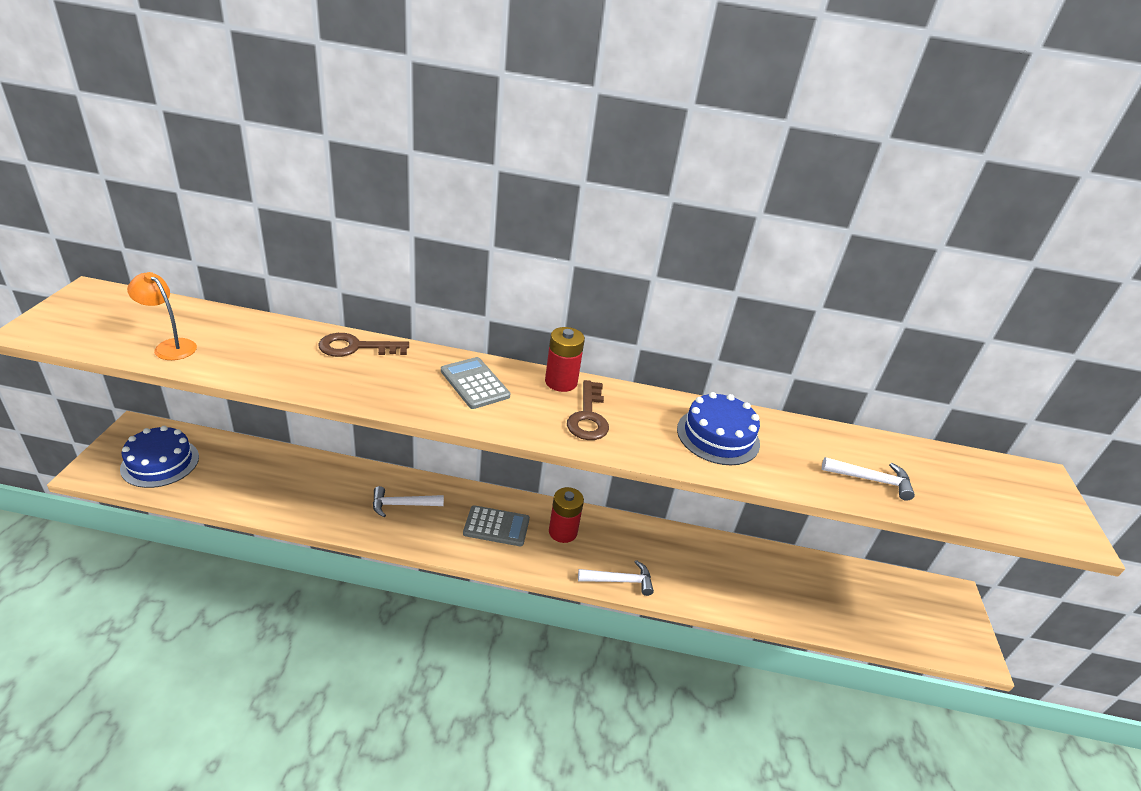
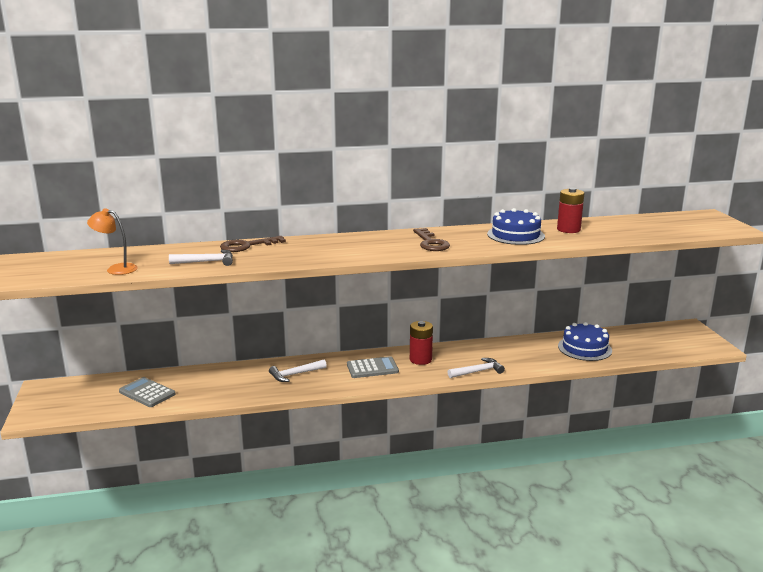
camera: 15 degrees left, 15 degrees down
(160, 462) = (84, 399): blue cake -> blue cake (584, 348)
(474, 383) = (344, 244): grey calculator -> grey calculator (147, 393)
(561, 382) = (398, 234): red battery -> red battery (568, 229)
(871, 480) = (617, 233): white hammer -> white hammer (207, 262)

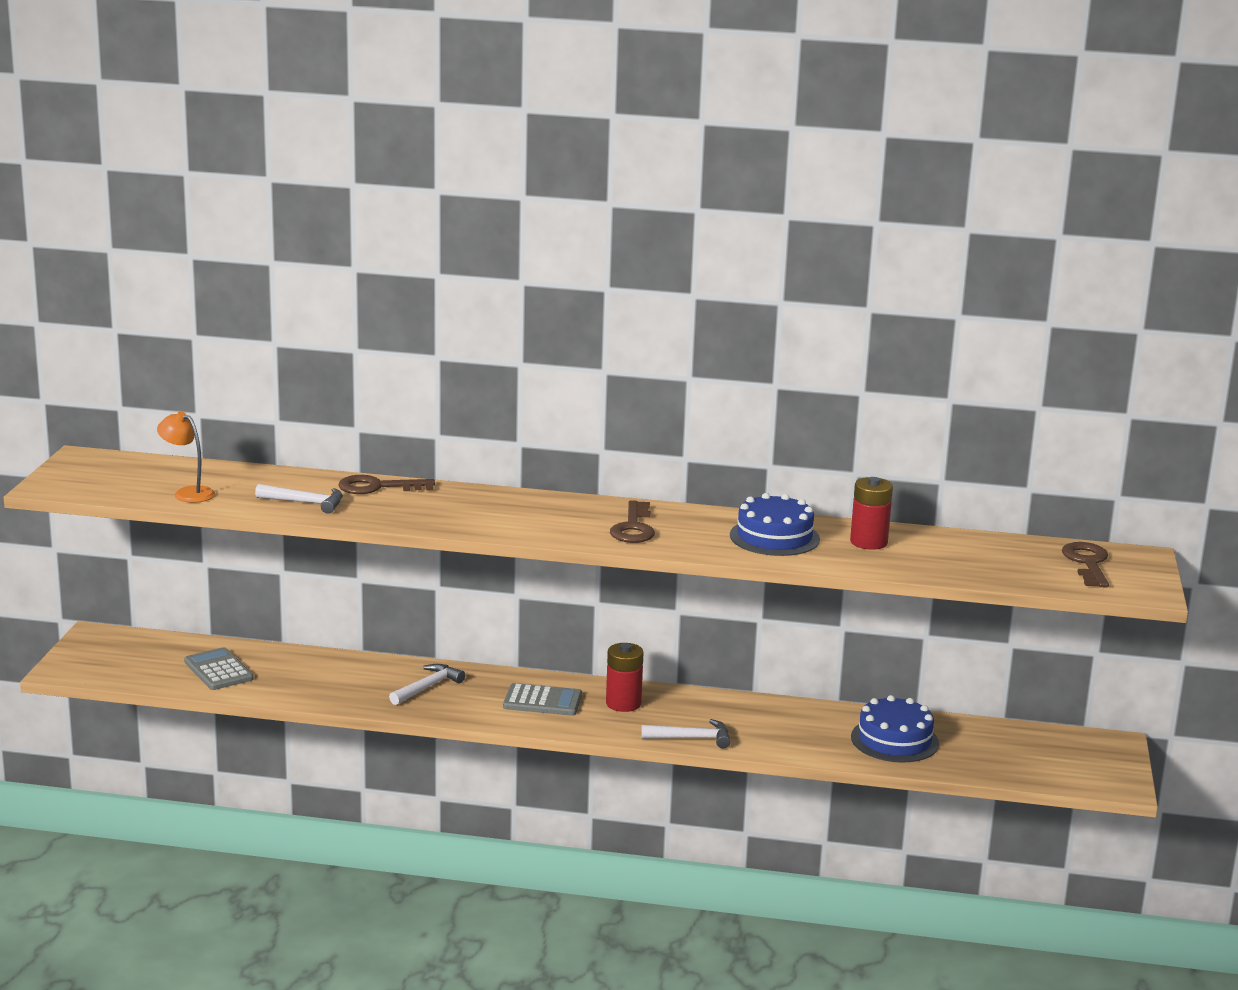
camera: 20 degrees right, 0 degrees up
(295, 374) = (428, 687): white hammer -> white hammer turned 135 degrees clockwise
(689, 221) = (1087, 563): none -> brown key

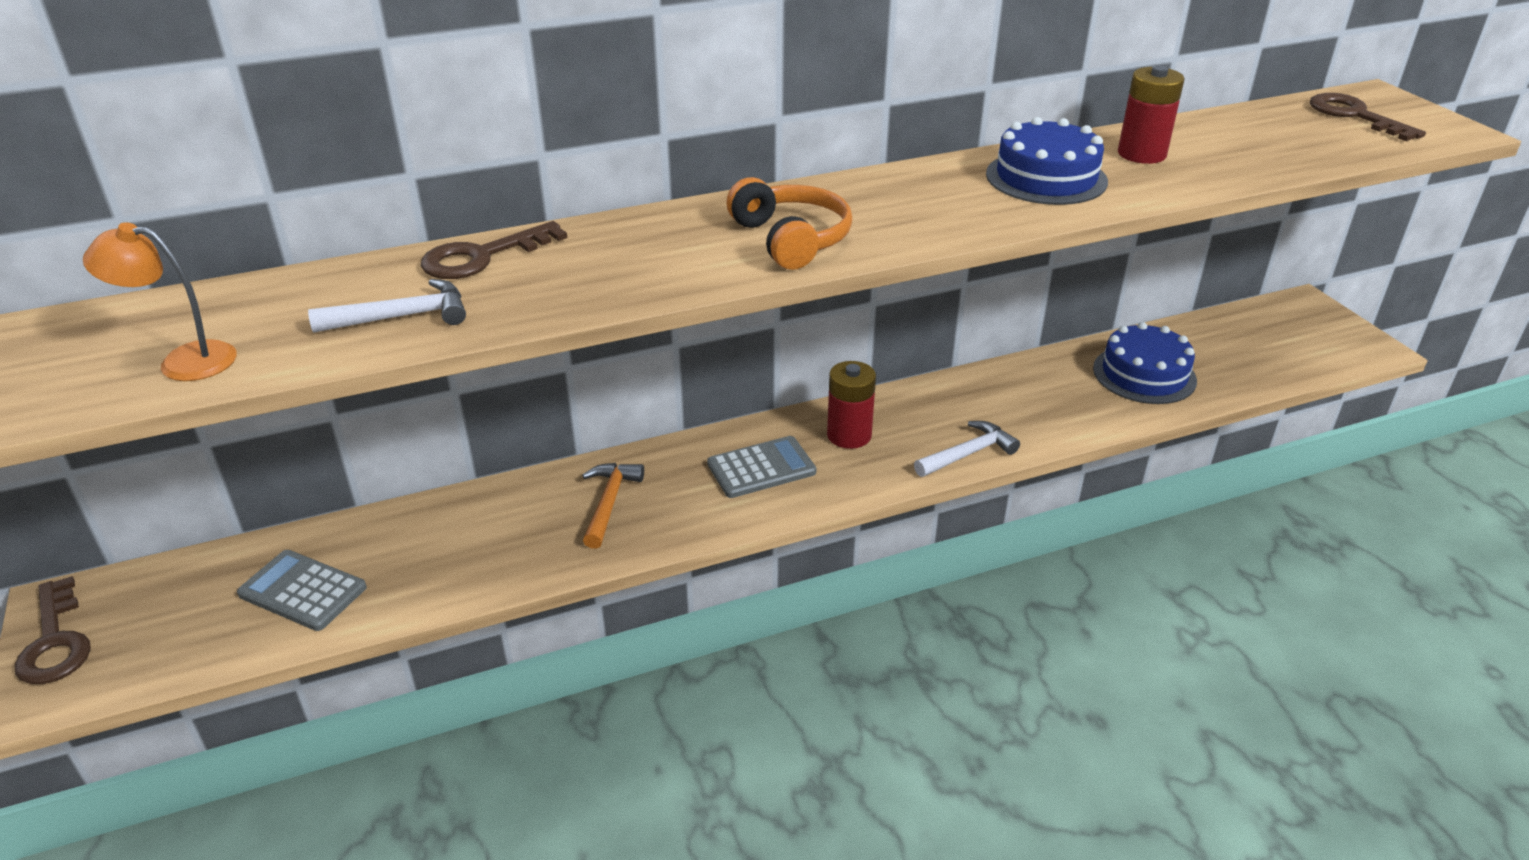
camera: 30 degrees left, 15 degrees up
(428, 687) = (609, 502): white hammer -> orange hammer
(558, 525) = (791, 239): none -> orange headphones
(633, 528) = (883, 214): brown key -> brown key (55, 641)

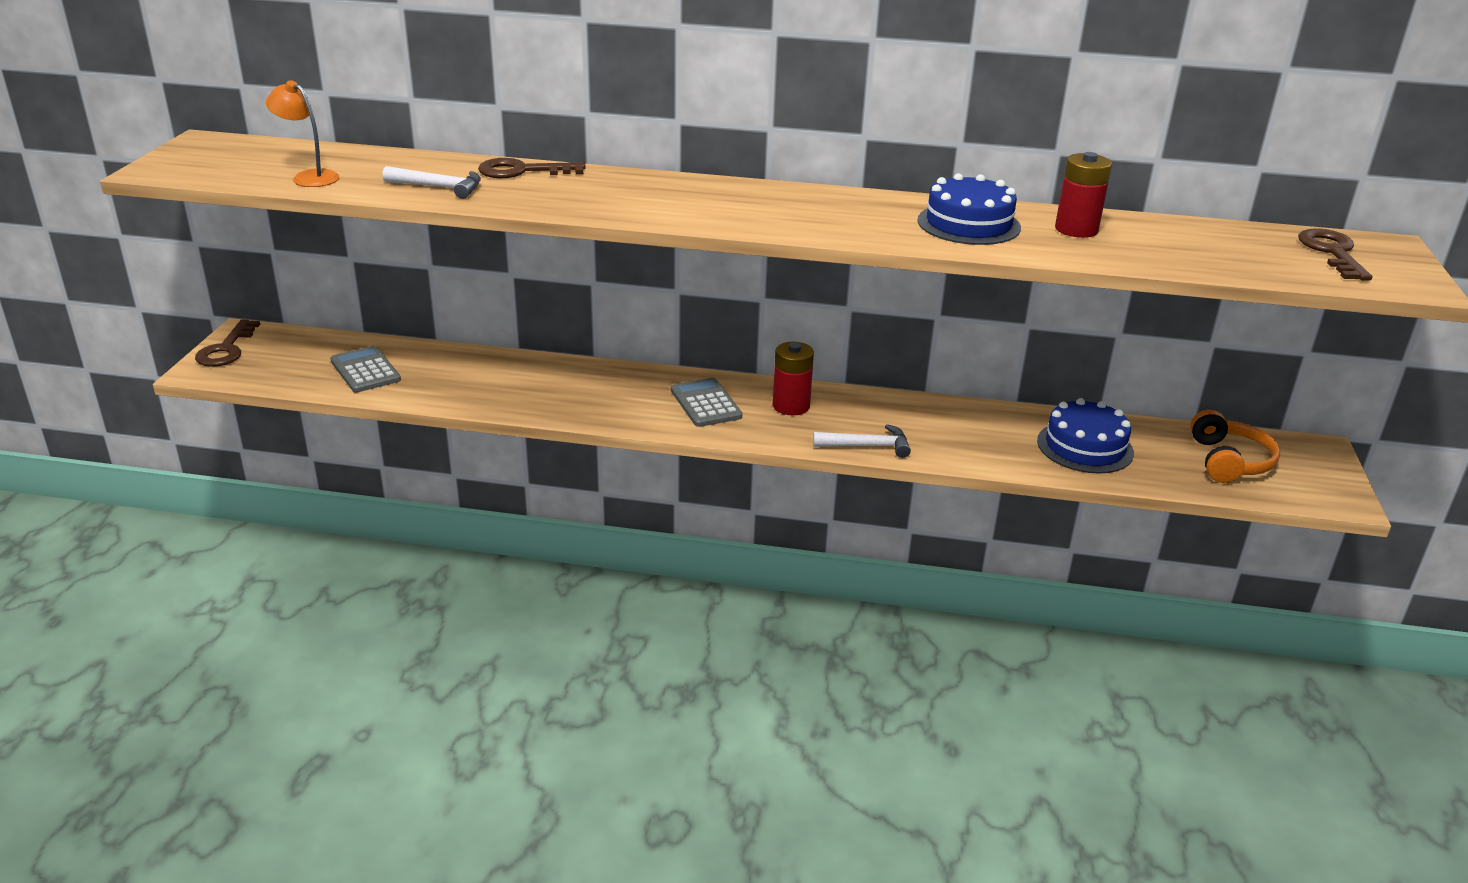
camera: 30 degrees right, 5 degrees down
(609, 502) = (584, 388): orange hammer -> none
(761, 468) = (705, 403): grey calculator -> grey calculator turned 120 degrees counterclockwise
(791, 239) = (722, 210): orange headphones -> orange headphones (1229, 461)

